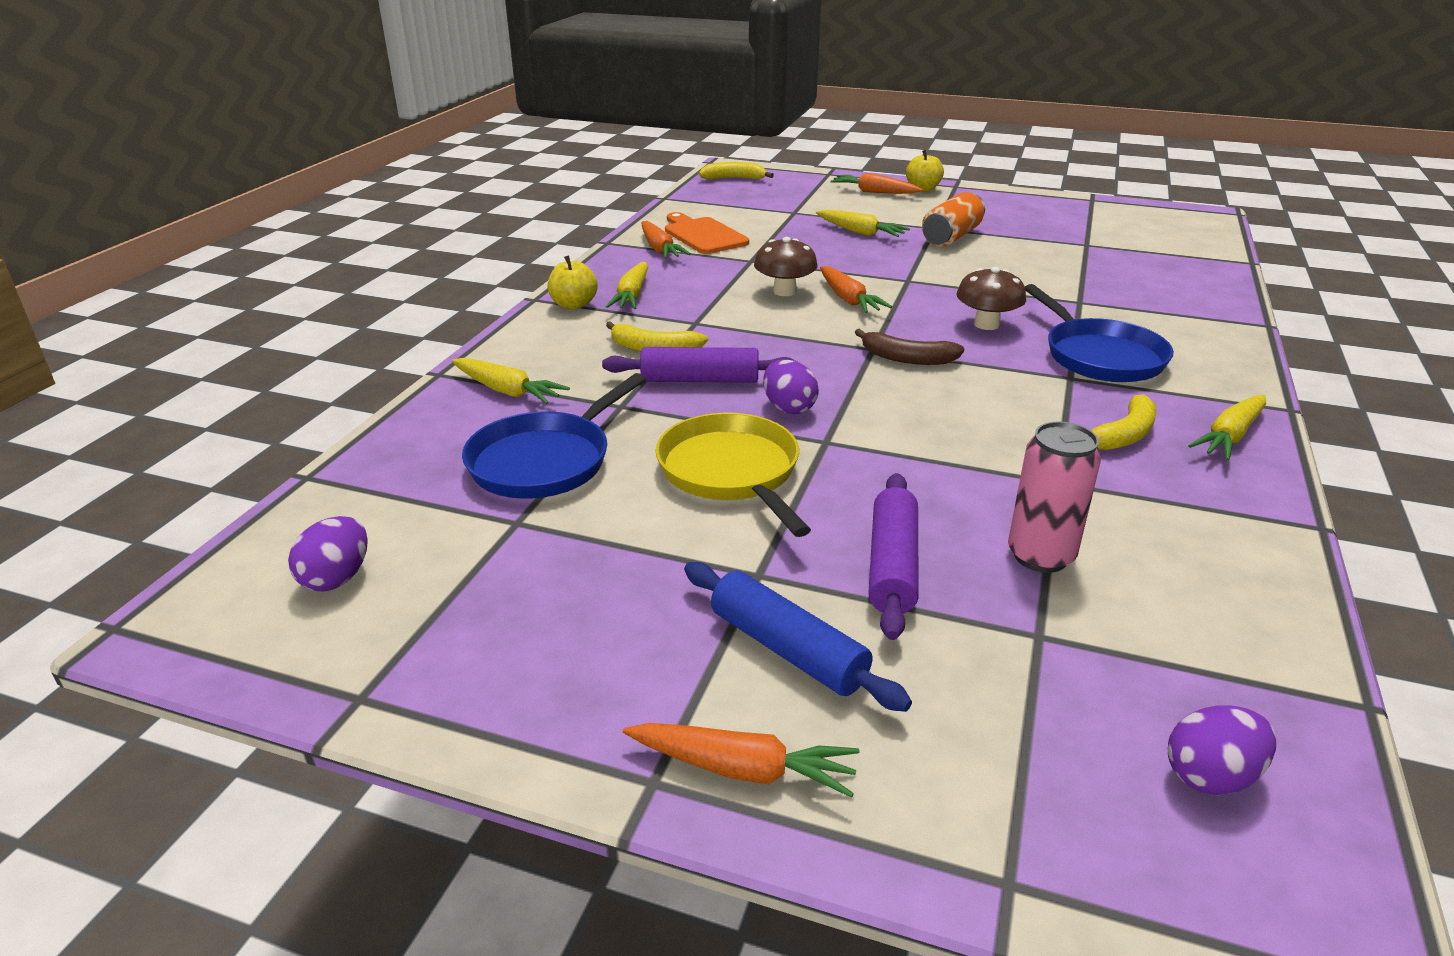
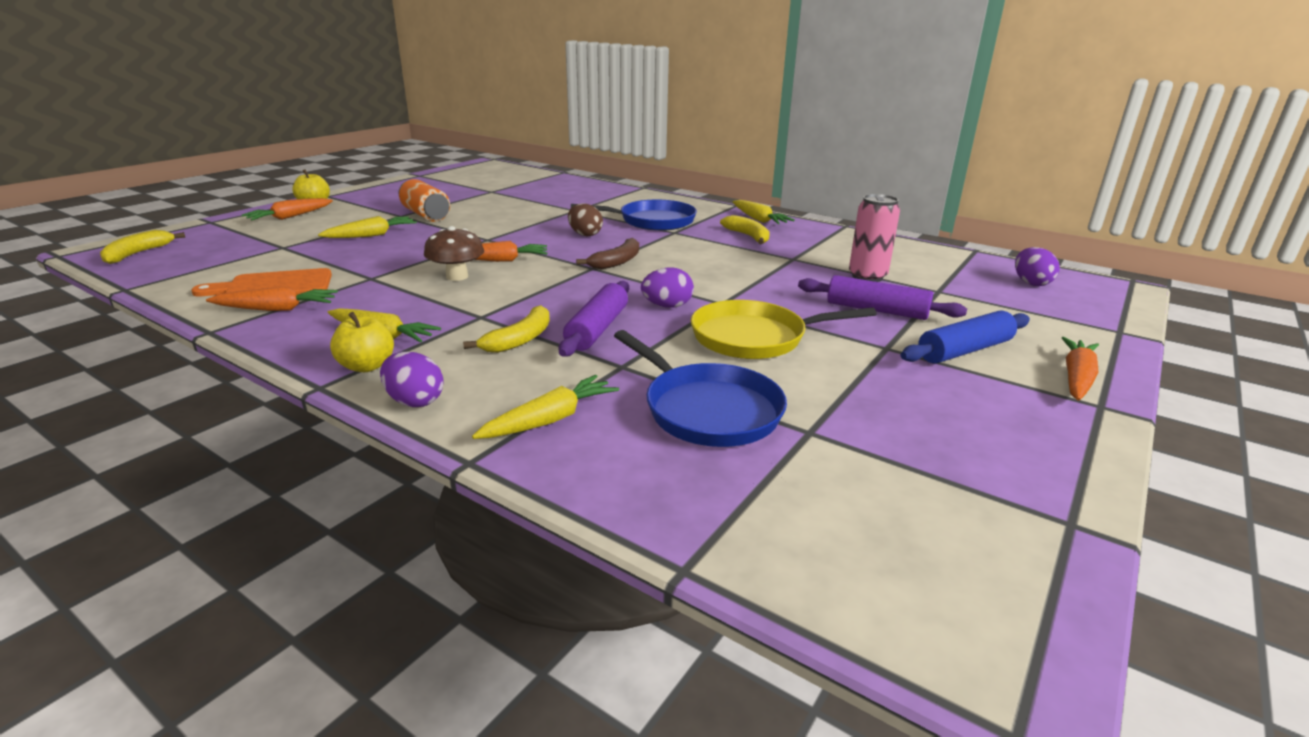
camera: 75 degrees left, 5 degrees down
(336, 578) = (899, 539): purple egg -> purple egg (415, 401)
(986, 324) = (585, 234): brown mushroom -> brown egg

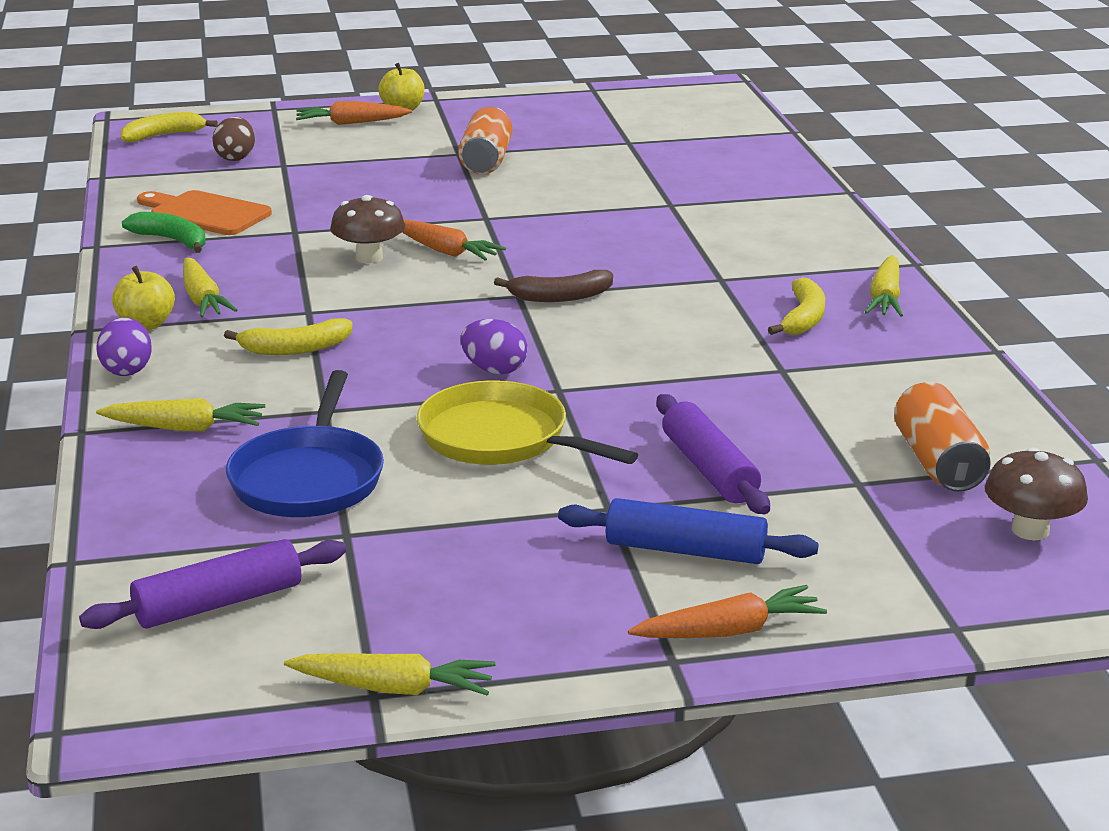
camera: 45 degrees right, 0 degrees up
(277, 309) = (172, 240): orange carrot -> green banana
(371, 235) = (383, 174): yellow carrot -> yellow carrot (393, 688)
(585, 234) = (604, 246): brown egg -> brown egg (236, 158)
(597, 329) = (378, 366): purple rolling pin -> purple rolling pin (219, 603)
(652, 221) = (730, 253): blue pan -> none
(867, 276) = (814, 429): pink can -> none
(939, 271) = (938, 462): none -> orange can
(1031, 283) = (1030, 530): purple egg -> brown mushroom

